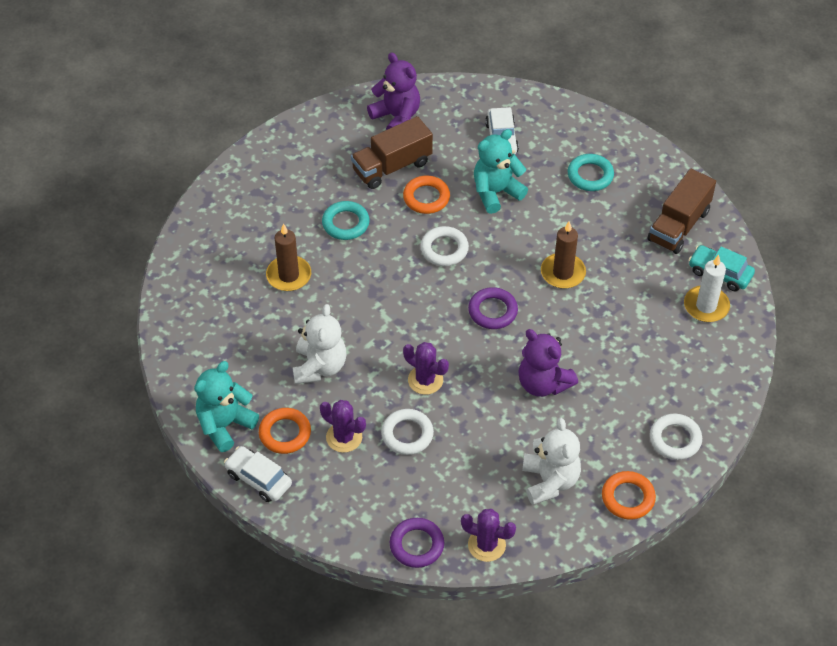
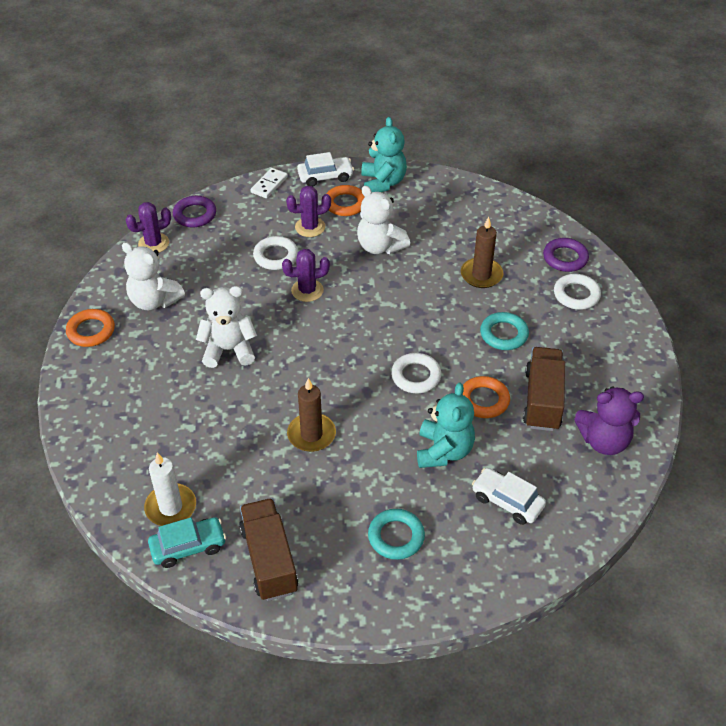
camera: 130 degrees right, 5 degrees down
(314, 518) = (269, 185): none -> white domino
(492, 311) = (324, 365): purple ring -> purple ring (565, 258)
(543, 383) = (229, 350): purple teddy bear -> white teddy bear
(675, 439) = (94, 390): white ring -> white ring (576, 295)

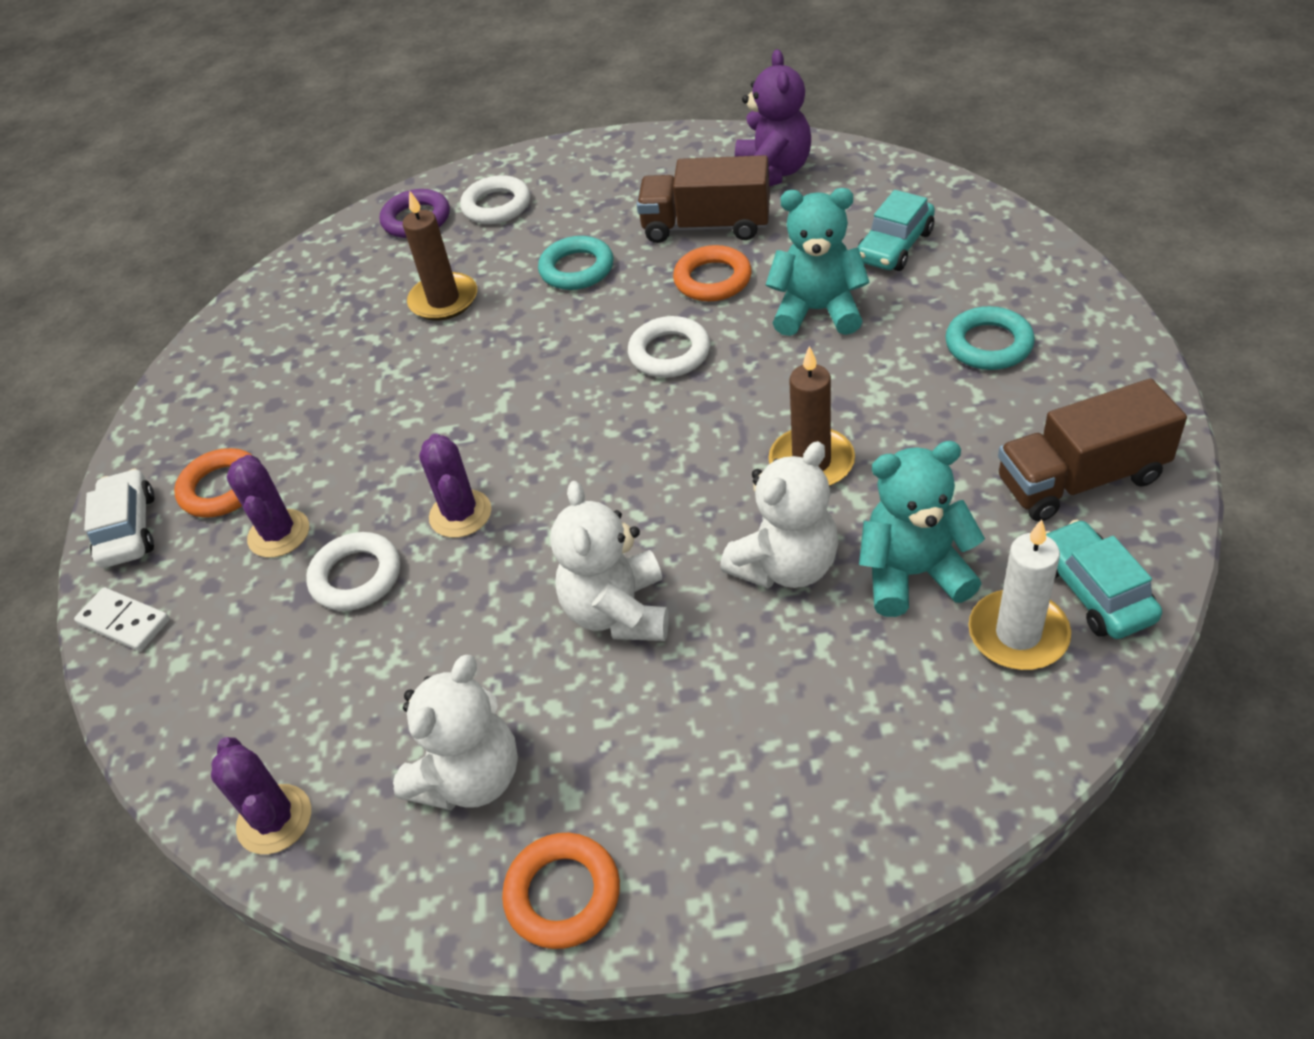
camera: 85 degrees left, 0 degrees up
(195, 215) = (190, 750): purple ring -> none
(380, 246) = (354, 426): white teddy bear -> white teddy bear (786, 566)
(383, 182) = (174, 440): turquoise teddy bear -> turquoise teddy bear (913, 574)
(507, 501) = (895, 246): white car -> turquoise car

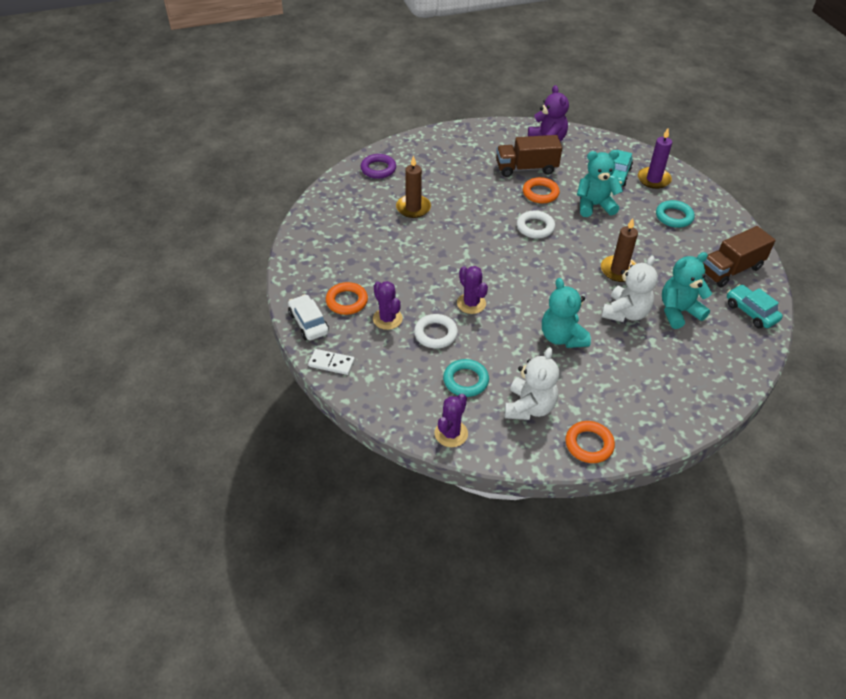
camera: 20 degrees left, 0 degrees up
(274, 819) = (451, 433): purple cactus -> purple cactus turned 75 degrees clockwise
(496, 206) = (417, 161): white ring -> none
(577, 269) = (473, 190): turquoise ring -> turquoise ring (465, 380)
(618, 612) = (562, 337): white teddy bear -> turquoise teddy bear
(973, 258) = (653, 179): none -> purple candle
(1018, 634) = (728, 330): white candle -> none

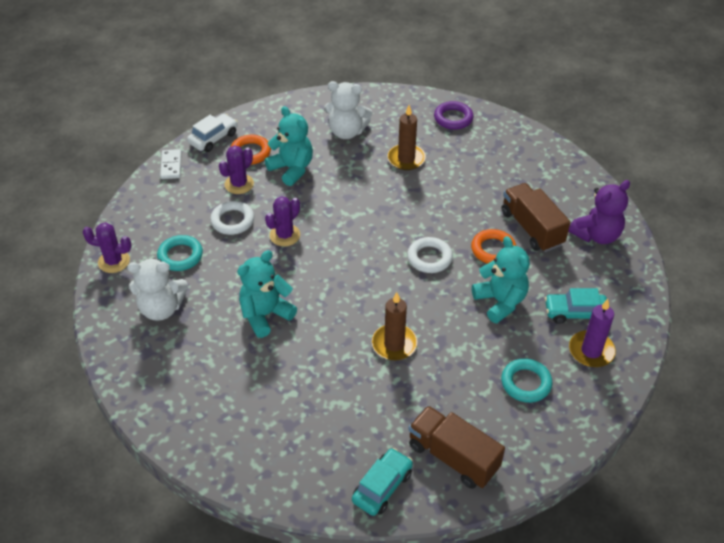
camera: 70 degrees right, 0 degrees up
(589, 444) = (127, 363): orange ring -> none
(625, 313) = (325, 362): white teddy bear -> white teddy bear (347, 132)
(678, 311) = (350, 411): turquoise teddy bear -> turquoise teddy bear (292, 169)

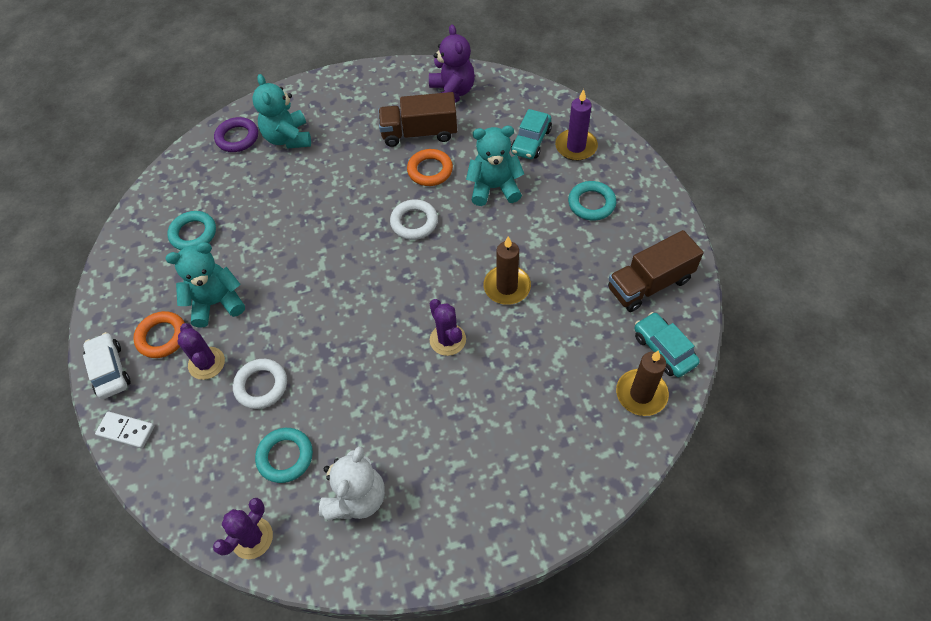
camera: 65 degrees left, 10 degrees up
(265, 315) = (417, 390): turquoise teddy bear -> turquoise teddy bear (288, 138)
(285, 235) = (313, 339): purple cactus -> purple cactus (447, 340)
(347, 132) = (193, 233): white teddy bear -> turquoise ring
(406, 159) = (269, 195): brown candle -> brown candle (641, 394)

